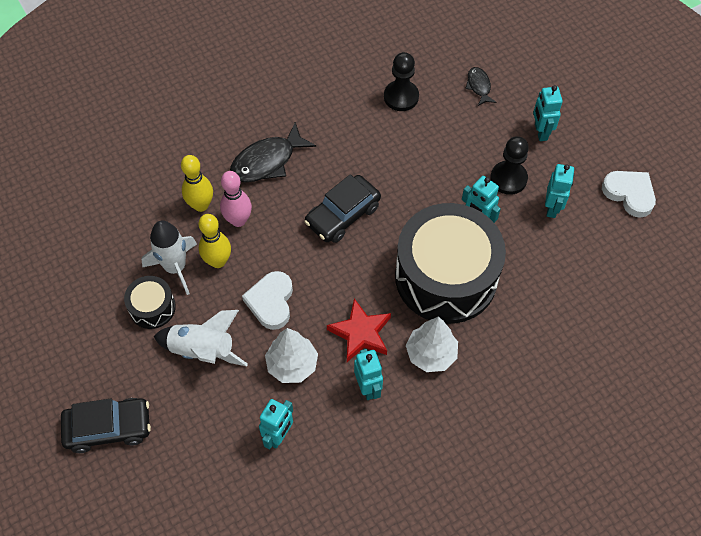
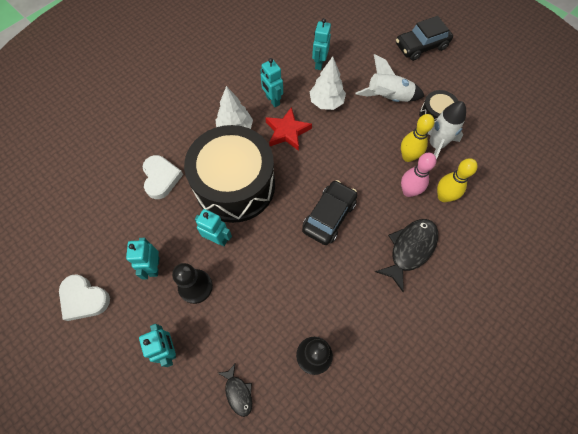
camera: 165 degrees right, 5 degrees up
(271, 302) = (357, 137): white heart -> white heart (161, 178)

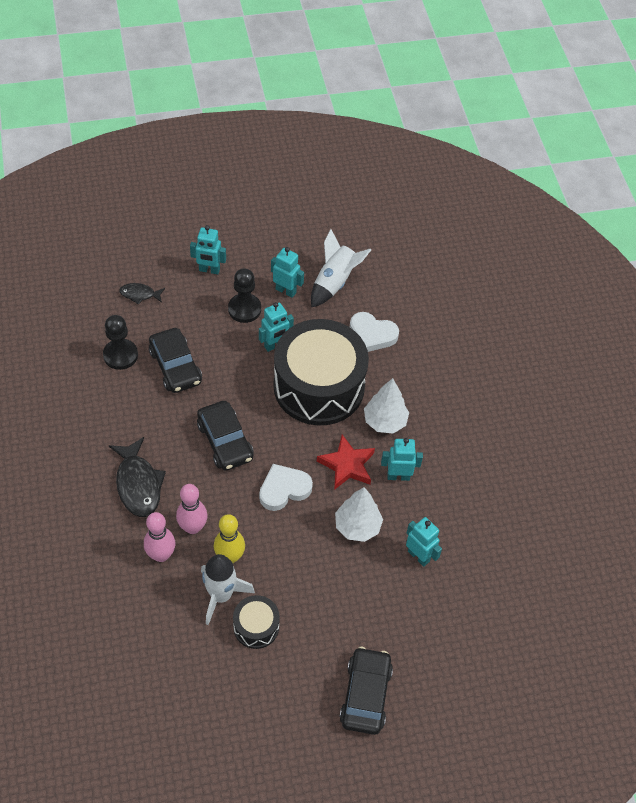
camera: 120 degrees right, 10 degrees down
(84, 299) = (295, 237): white heart -> white heart (284, 489)
(292, 300) = (175, 366): none -> black car
(388, 98) = (317, 594): white rocket -> white rocket (335, 282)
(443, 196) = (161, 555): yellow bowling pin -> pink bowling pin

